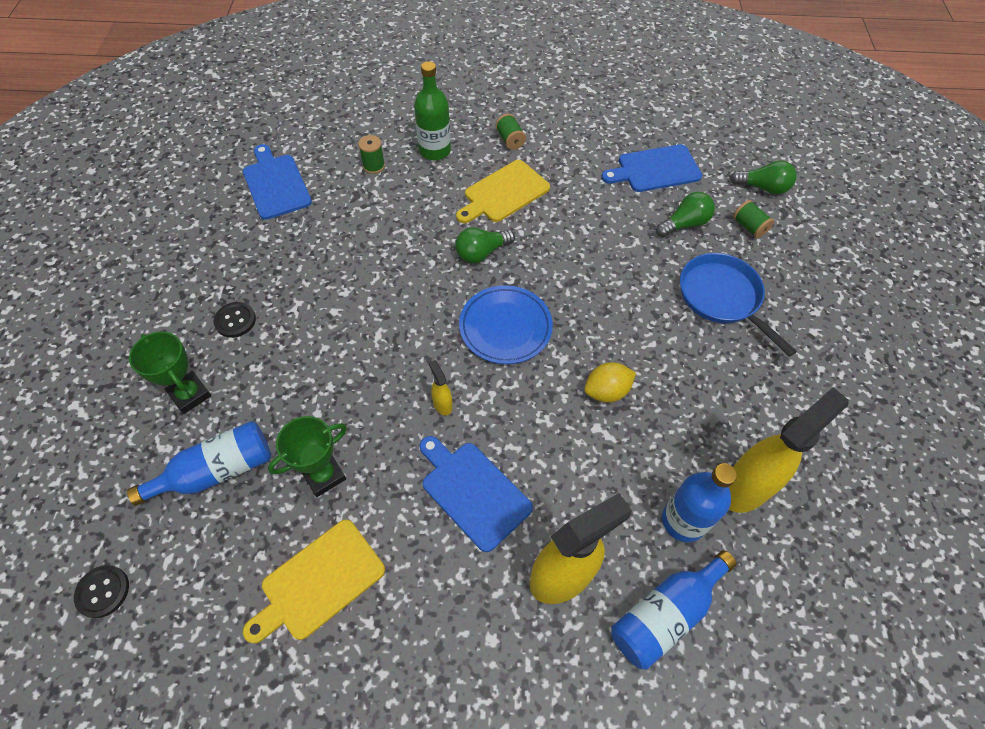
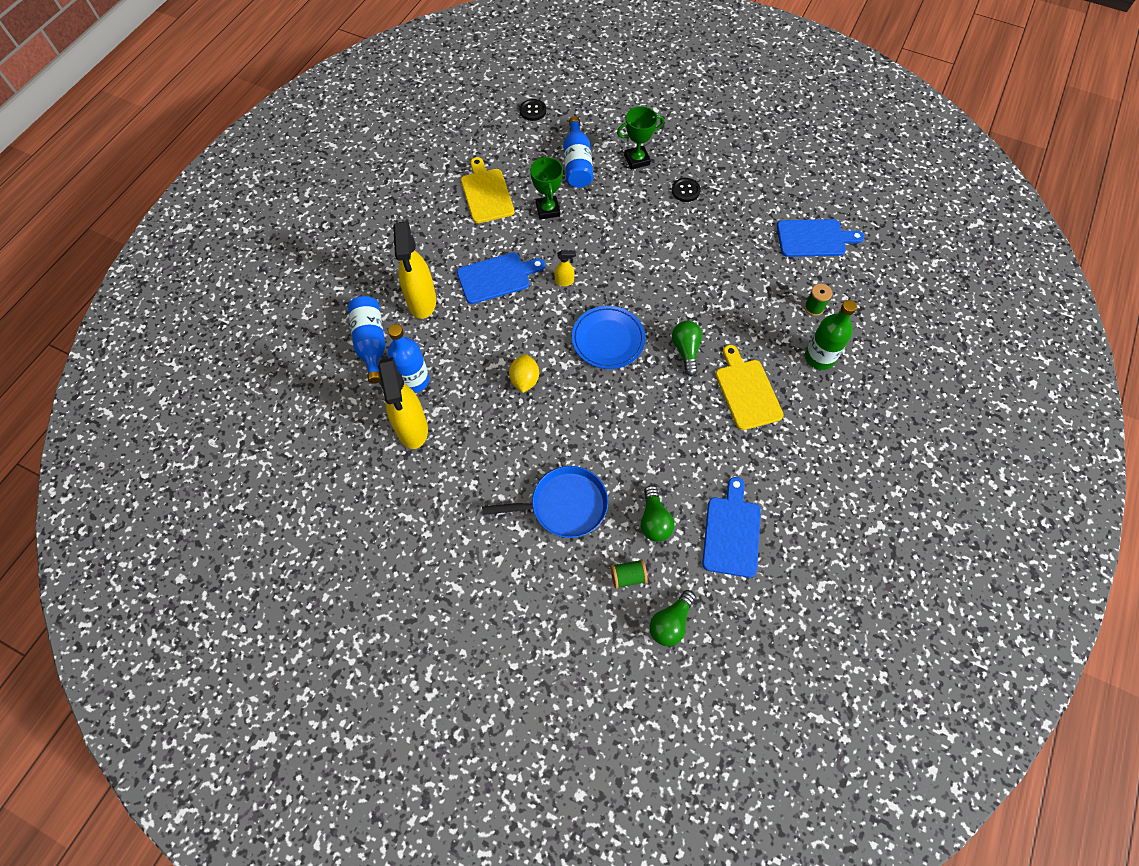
camera: 115 degrees right, 5 degrees up
(510, 140) = (814, 423): green spool -> none

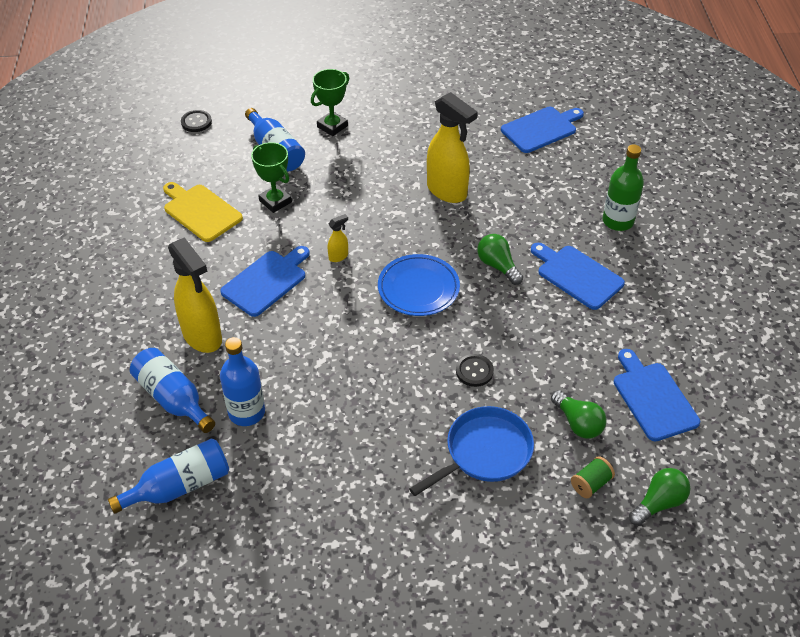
camera: 30 degrees left, 15 degrees down
(333, 414) = (179, 486): none -> blue bottle
(412, 429) = (278, 458): yellow spray bottle -> yellow spray bottle (447, 191)
(524, 380) = (363, 360): yellow lemon -> none
(670, 623) = (658, 503): green light bulb -> green light bulb turned 135 degrees counterclockwise
(685, 191) = (398, 134): black button -> black button (474, 371)
(747, 391) = (577, 275): yellow cutting board -> blue cutting board
(814, 307) = (583, 183): green spool -> none

